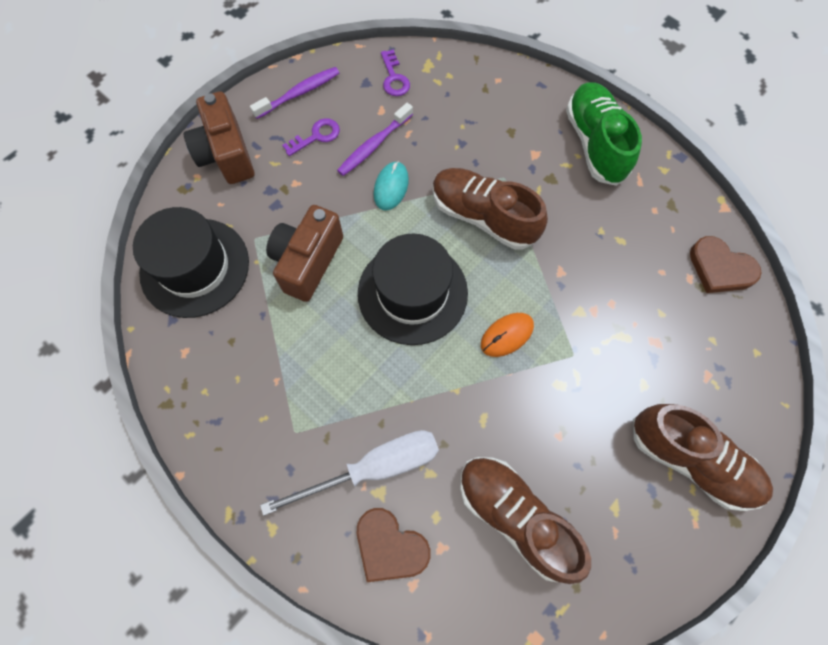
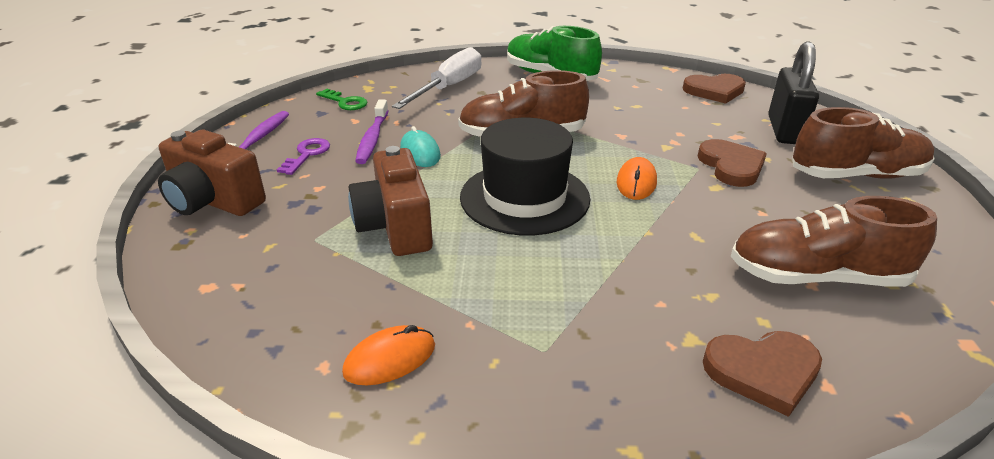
camera: 40 degrees left, 35 degrees down
(195, 267) = (261, 292): black hat -> none
(217, 373) = (390, 359): none -> orange mouse
(374, 468) = (659, 324): white screwdriver -> white screwdriver (449, 87)
(394, 78) = (345, 102): purple key -> green key
(602, 372) = (731, 166): none -> brown heart
(709, 366) = (785, 130): none -> black padlock

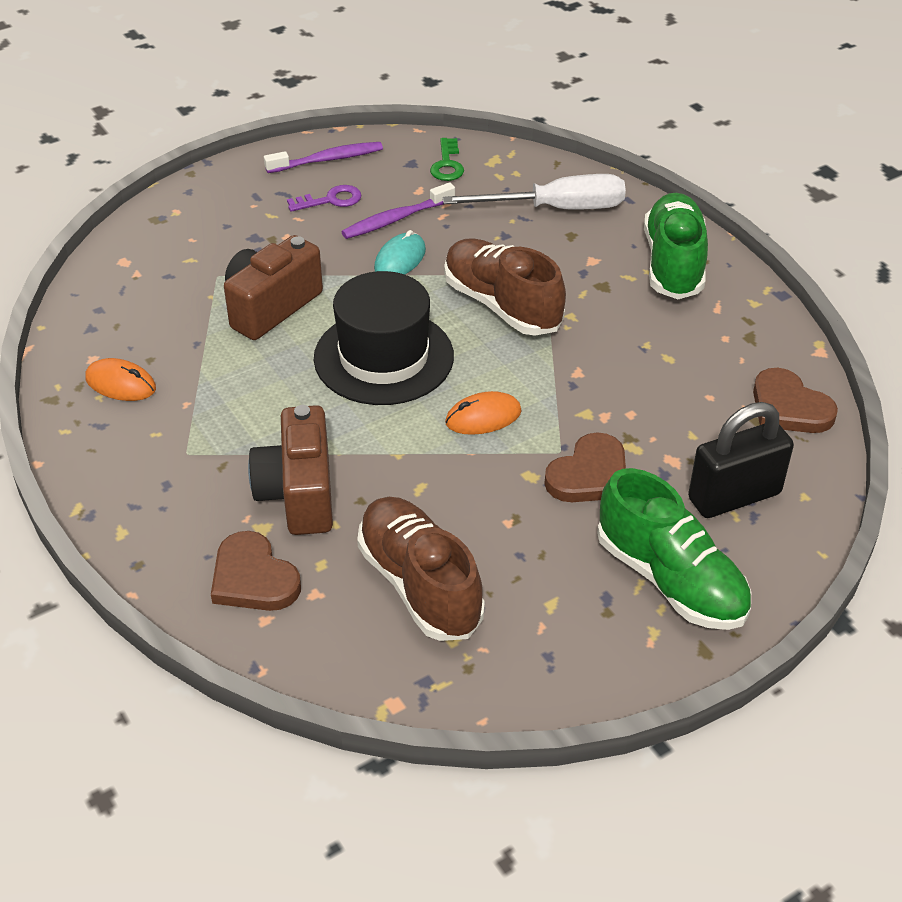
camera: 55 degrees right, 10 degrees up
(213, 201) = (218, 198): brown camera -> brown camera (298, 493)
(856, 175) = (670, 580): brown shoe -> green shoe

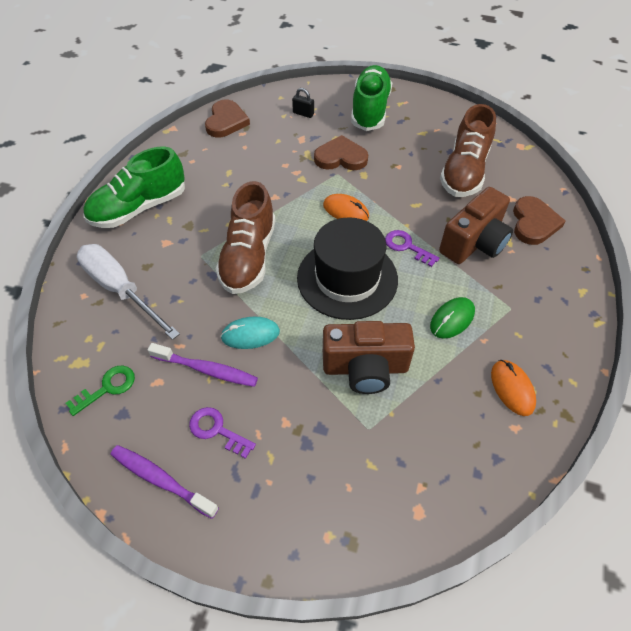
camera: 130 degrees left, 10 degrees up
(237, 398) = (452, 319): none -> green mouse
(366, 431) = (407, 247): none -> purple key
(734, 496) = (303, 113): black padlock -> black padlock, size x0.44

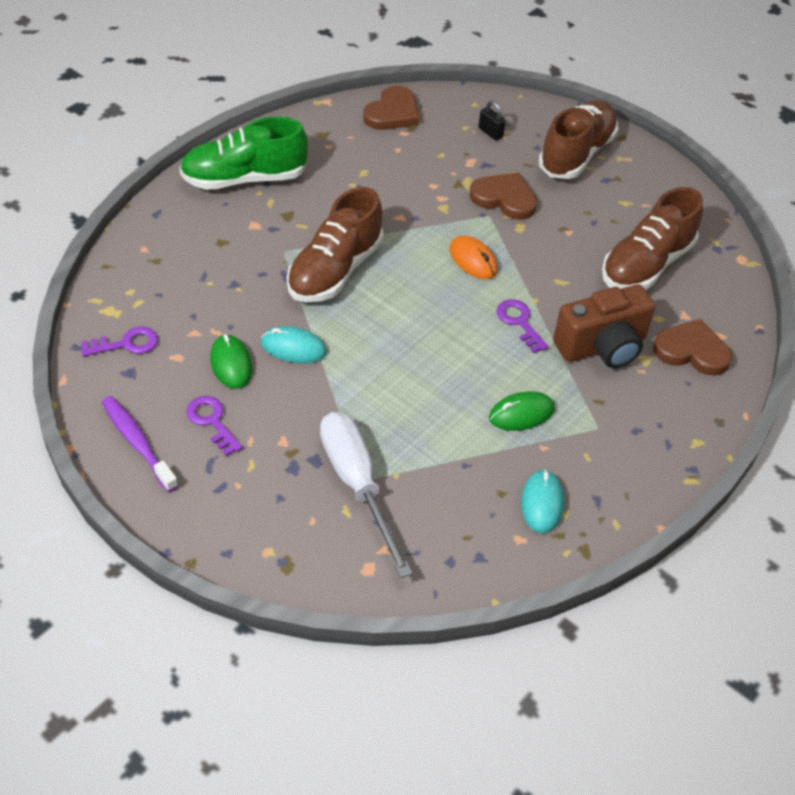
camera: 20 degrees right, 5 degrees down
(107, 388) = (126, 344): green key -> purple key
(121, 289) = (184, 256): white screwdriver -> white screwdriver (357, 484)
(207, 369) = (231, 364): purple toothbrush -> green mouse
(347, 278) = (430, 331): black hat -> none
(365, 368) = (395, 424): brown camera -> none
(370, 110) = (576, 154): green shoe -> brown shoe
(512, 388) = (542, 503): orange mouse -> turquoise mouse
(533, 223) = (692, 351): brown heart -> brown heart turned 105 degrees counterclockwise

